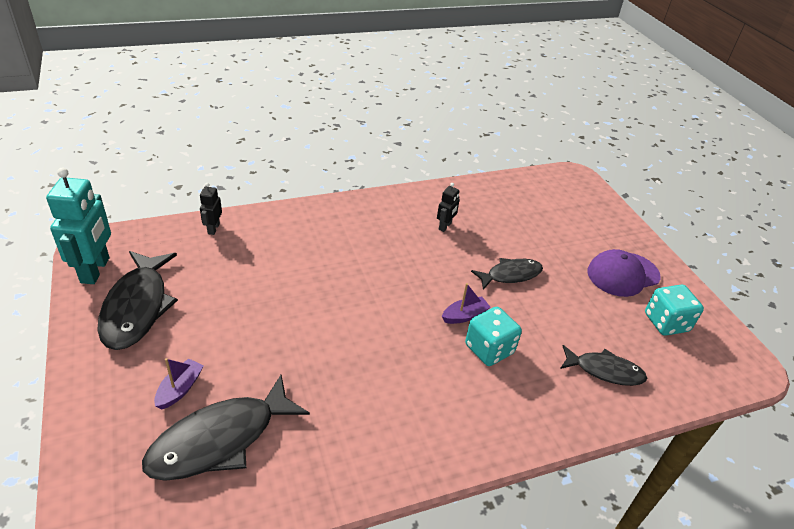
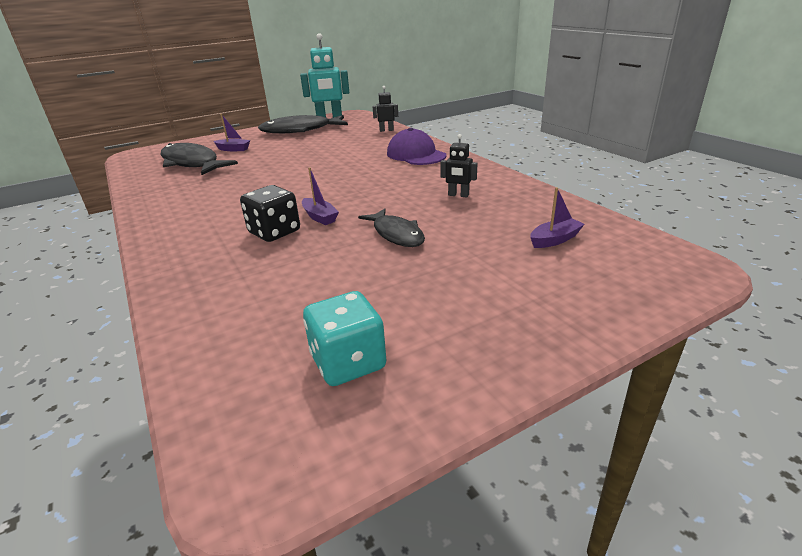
camera: 85 degrees right, 10 degrees down
(489, 349) = (274, 232): turquoise dice -> black dice
(534, 207) = (554, 240): none -> purple boat
(604, 371) = (243, 302): black fish -> none
(623, 274) = (449, 318): purple cap -> purple cap (416, 155)

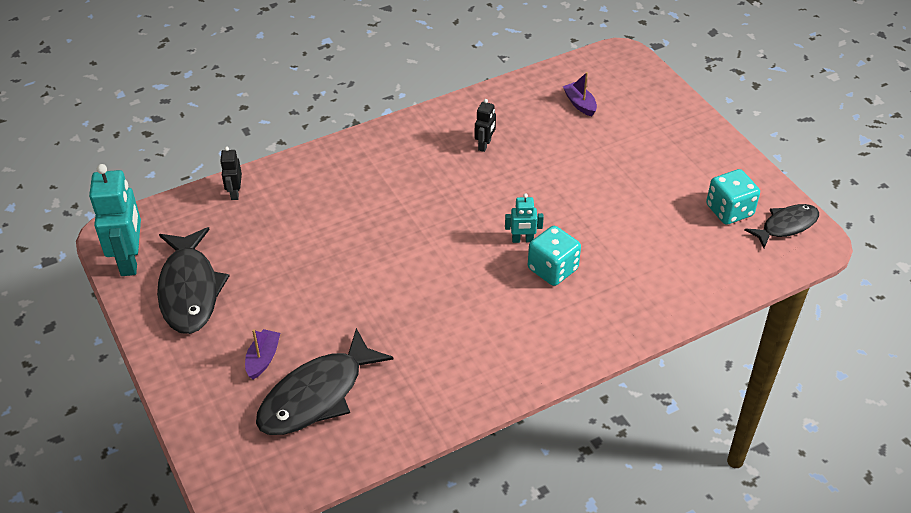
camera: 90 degrees left, 15 degrees up
(274, 232) = (552, 269): black dice -> turquoise dice
(320, 217) = (522, 240): purple boat -> turquoise robot
(396, 234) = (564, 188): black fish -> black fish (786, 226)
(416, 155) = (354, 168): purple cap -> none

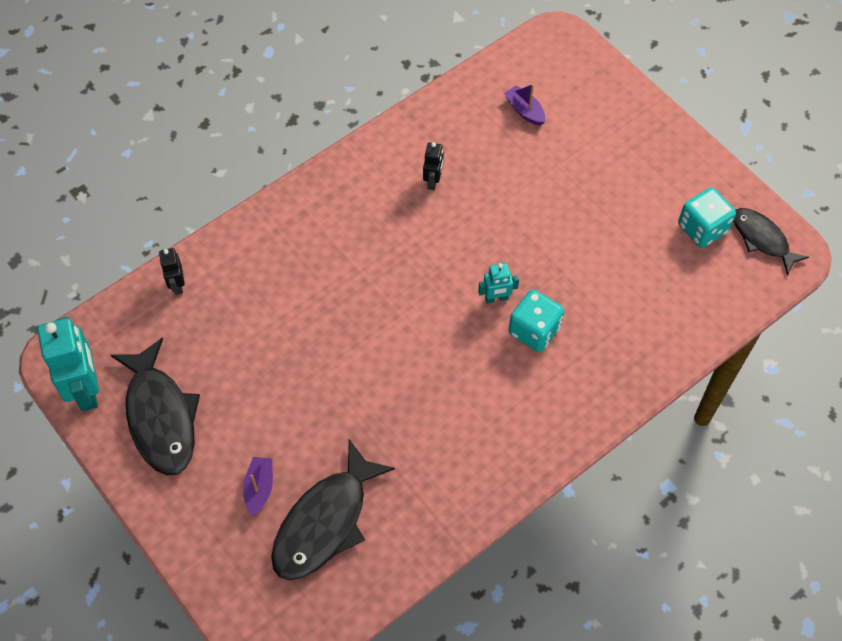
camera: 10 degrees left, 15 degrees up
(786, 226) = (762, 239): black fish -> black fish turned 90 degrees counterclockwise

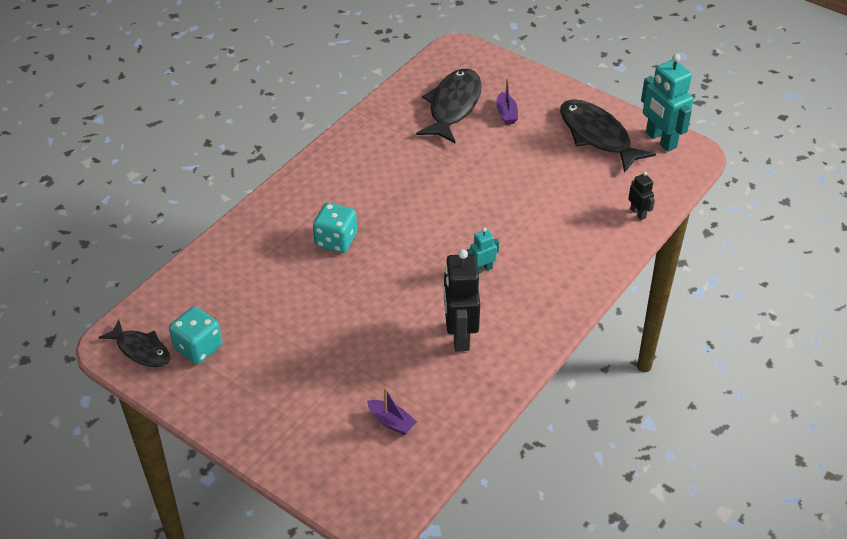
camera: 165 degrees right, 15 degrees down
(433, 181) = (459, 335): black robot -> black robot, size x1.99
(496, 298) = (373, 256): turquoise robot -> turquoise robot (482, 269)

